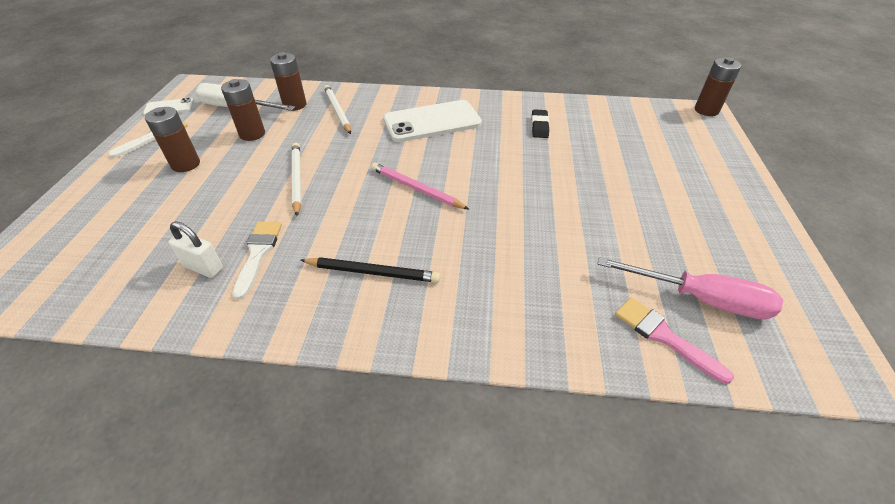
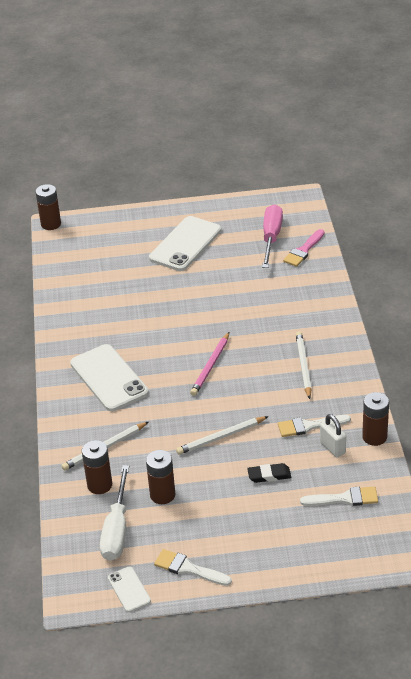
camera: 100 degrees left, 5 degrees down
(117, 259) = (344, 498): none -> white brush
(186, 164) = (224, 519): brown battery -> brown battery (374, 437)
(204, 267) = (332, 448): white padlock -> white padlock turned 45 degrees counterclockwise
(372, 272) = (303, 366): black pencil -> white pencil
(539, 126) = (100, 312): black eraser -> black eraser (269, 475)
(674, 202) = (185, 244): none -> white phone

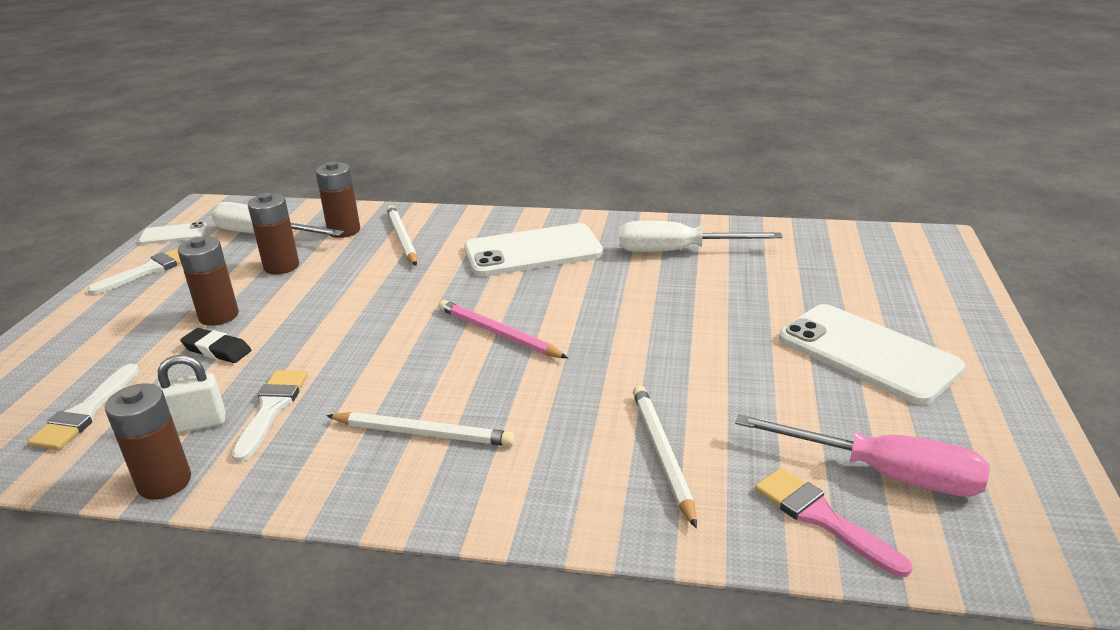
camera: 105 degrees right, 10 degrees down
(51, 224) = (939, 236): brown battery -> brown battery (219, 316)
(93, 317) = (678, 251): none -> white screwdriver
(221, 437) = (335, 321): white pencil -> white pencil (662, 454)
(269, 475) = (217, 350): black eraser -> black eraser turned 75 degrees counterclockwise

